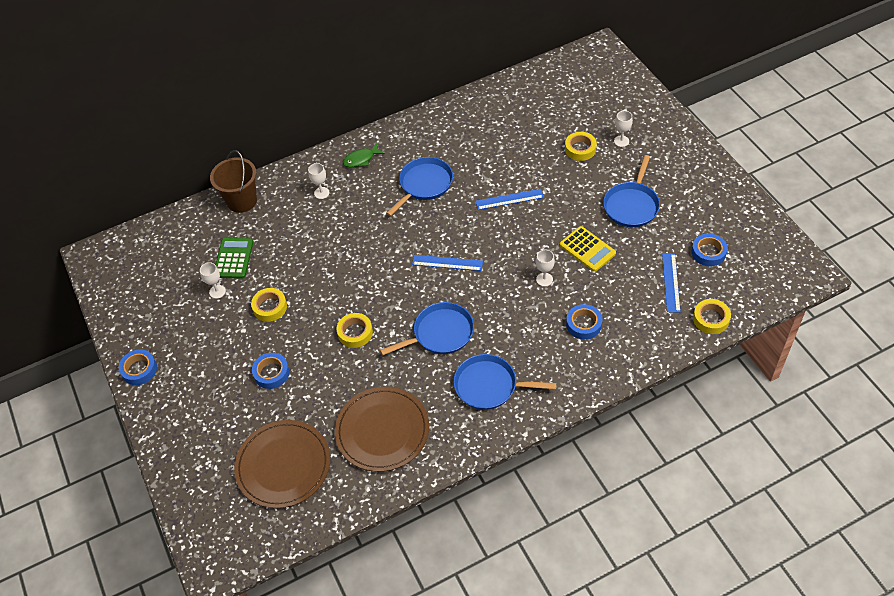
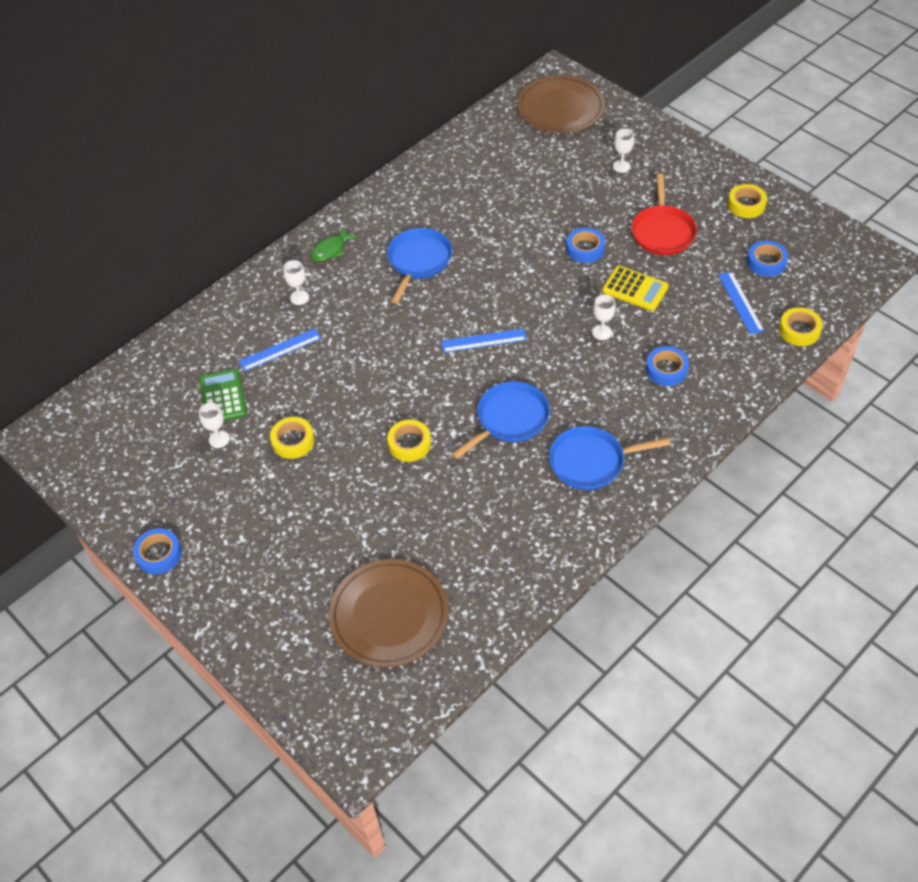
camera: 20 degrees left, 0 degrees up
(242, 201) = (204, 329): brown bucket -> none
(271, 373) = (328, 515): blue tape -> blue tape (585, 249)
(382, 430) = (490, 543): brown plate -> brown plate (560, 108)
(509, 199) = (524, 255): blue ruler -> blue ruler (280, 349)
(580, 149) = (580, 184): yellow tape -> yellow tape (746, 205)
(631, 205) = (663, 232): blue pan -> red pan

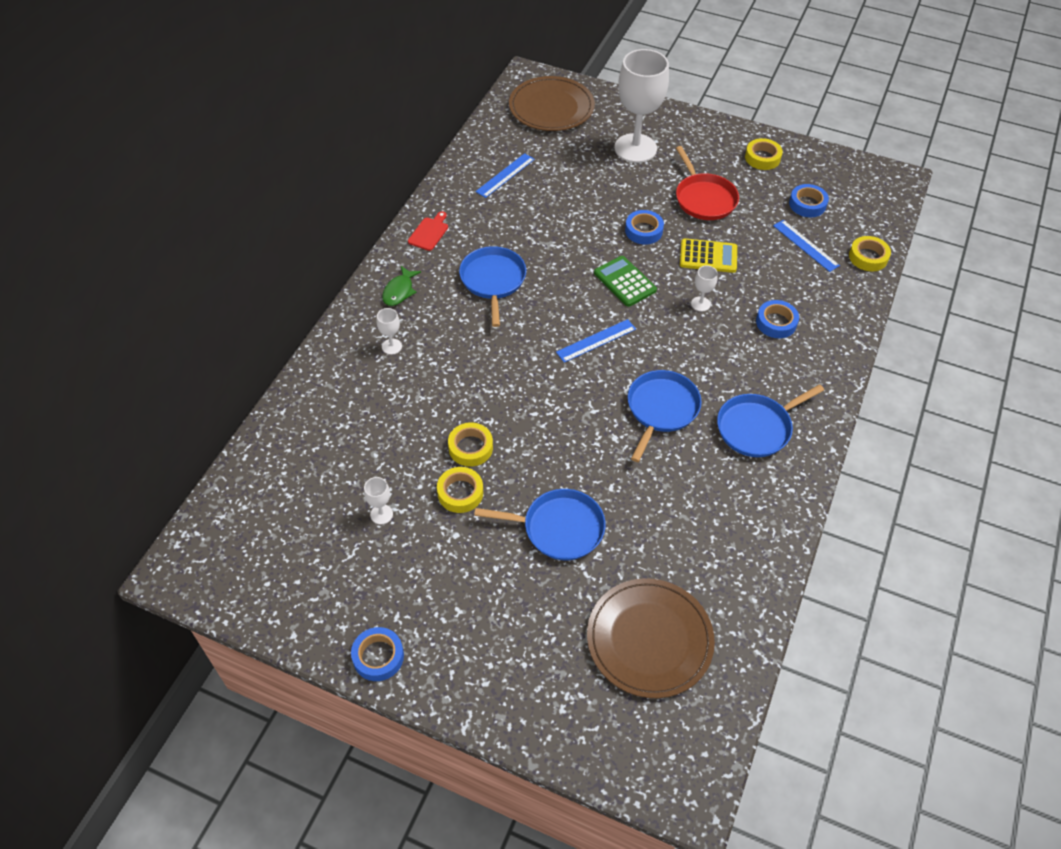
camera: 25 degrees left, 0 degrees up
(223, 397) = (363, 469): green calculator -> green calculator (624, 282)
(280, 349) = (398, 404): blue ruler -> blue ruler (505, 175)
(361, 496) = (559, 528): none -> blue pan
(384, 203) = (429, 232): none -> red cutting board
(409, 444) = (578, 461): yellow tape -> yellow tape (470, 448)
(621, 166) = (635, 148): white goblet -> white goblet, size x2.49

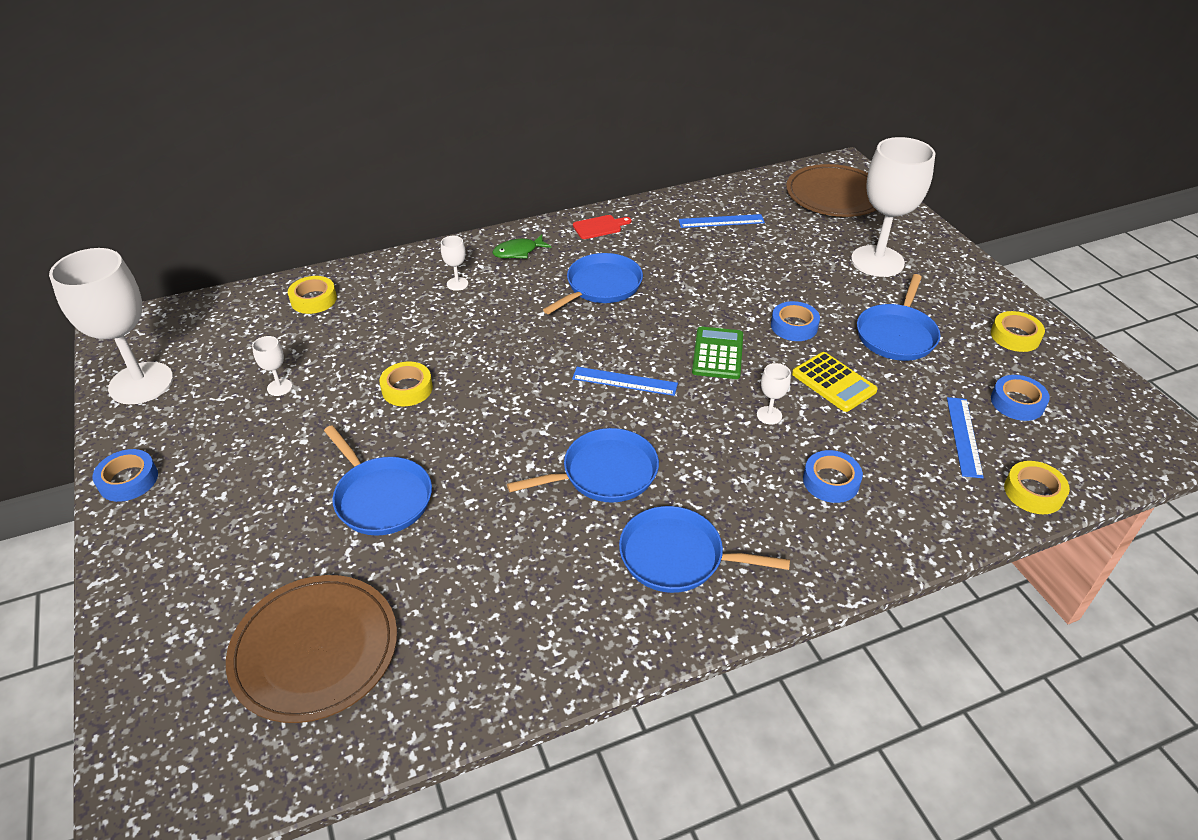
camera: 45 degrees right, 10 degrees down
(271, 592) = (141, 383): none -> white goblet
(460, 493) = (351, 414): yellow tape -> yellow tape (313, 299)
(704, 199) = (896, 335): red pan -> blue pan

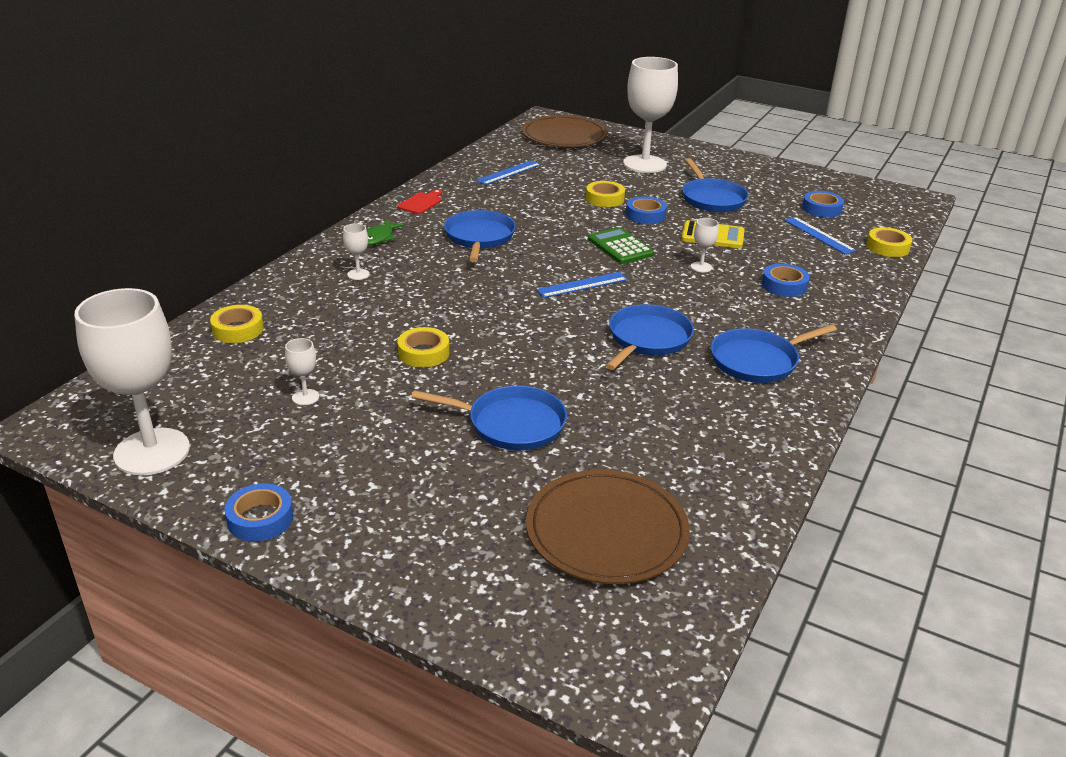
camera: 40 degrees left, 10 degrees down
(1015, 336) = (775, 177): yellow tape -> yellow tape (605, 199)

